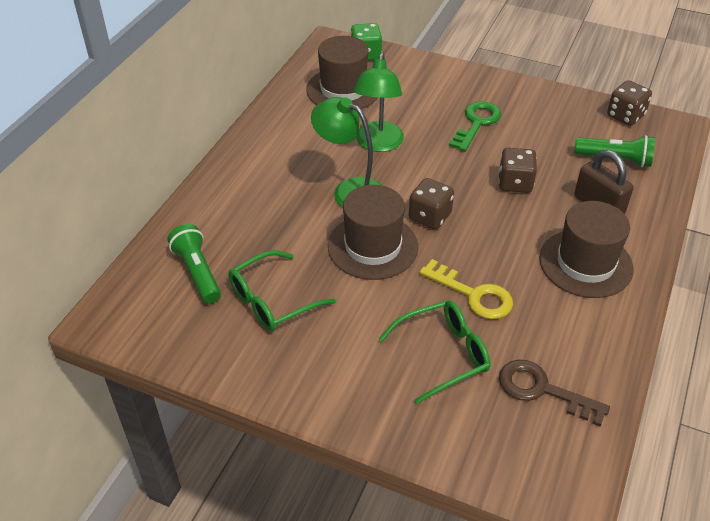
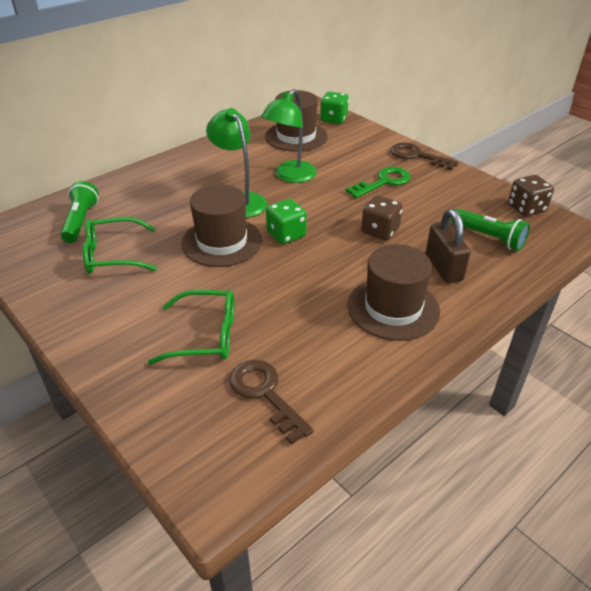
camera: 25 degrees right, 5 degrees down
(430, 216) = (286, 234): brown dice -> green dice
(473, 294) = (271, 300): yellow key -> none
(486, 81) = (417, 156): none -> brown key

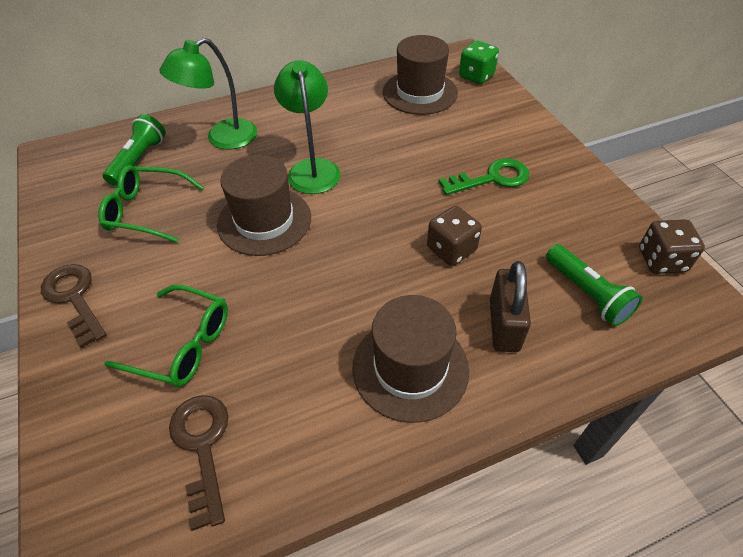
camera: 20 degrees right, 10 degrees up
(286, 234) = (339, 228): green dice -> none
(290, 176) = (385, 147): green lamp -> green lamp (222, 139)
(417, 156) = (553, 148): brown key -> brown key (74, 298)

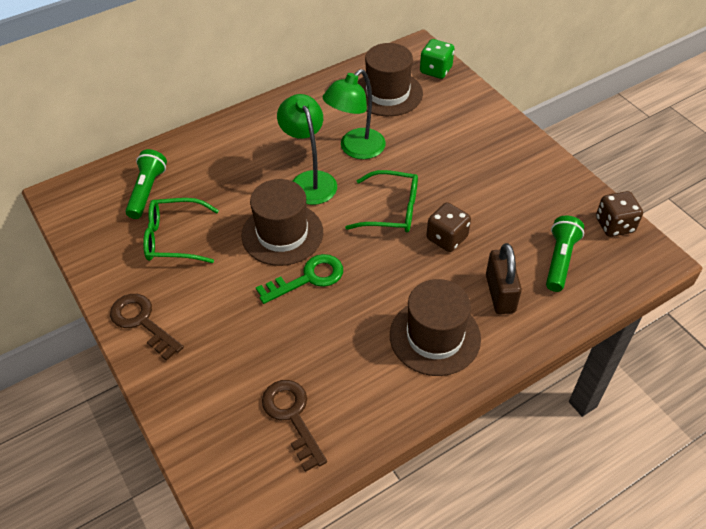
camera: 10 degrees left, 0 degrees up
(182, 344) = (249, 345): green glasses -> green glasses (392, 210)
(222, 139) = (218, 161): green lamp -> green lamp (356, 149)
(492, 178) = (468, 170): green key -> green key (308, 278)
(587, 294) = (560, 260): green flashlight -> green flashlight turned 120 degrees counterclockwise

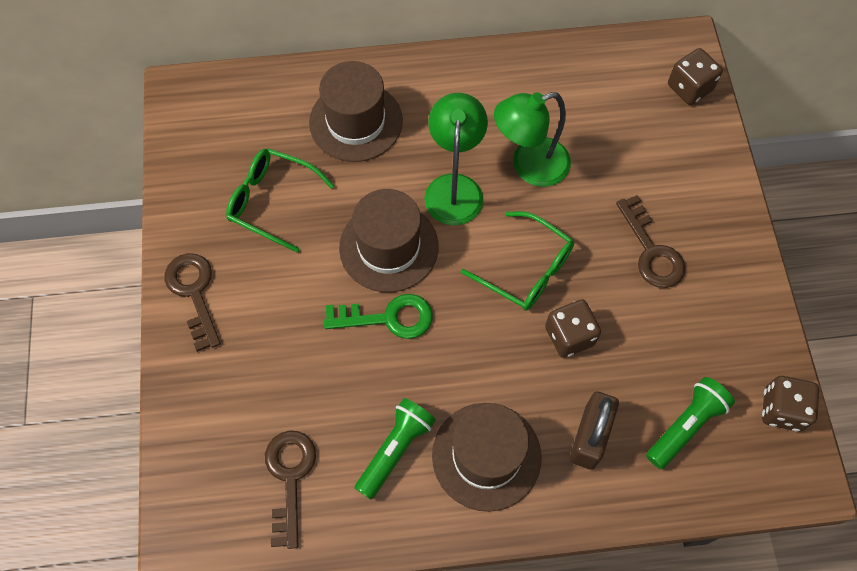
camera: 25 degrees right, 15 degrees up
(147, 191) = (271, 126): green flashlight -> green flashlight (395, 450)
(387, 93) = (610, 99): brown hat -> brown hat (356, 122)
(435, 70) = (689, 88): green dice -> brown dice
(470, 167) = (651, 251): none -> brown key

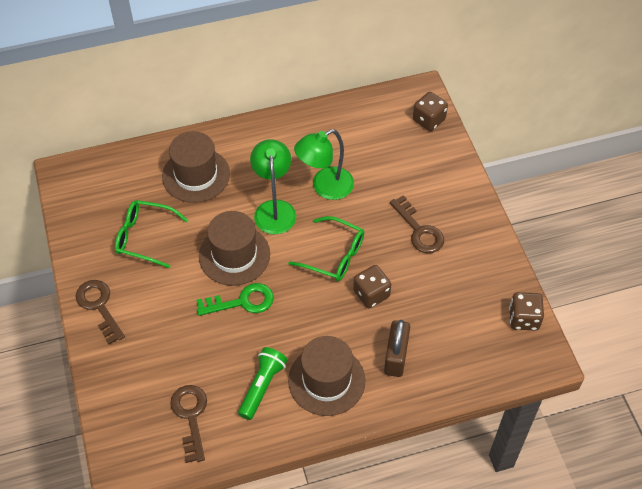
camera: 10 degrees left, 10 degrees down
(685, 426) = (460, 339): green flashlight -> none

